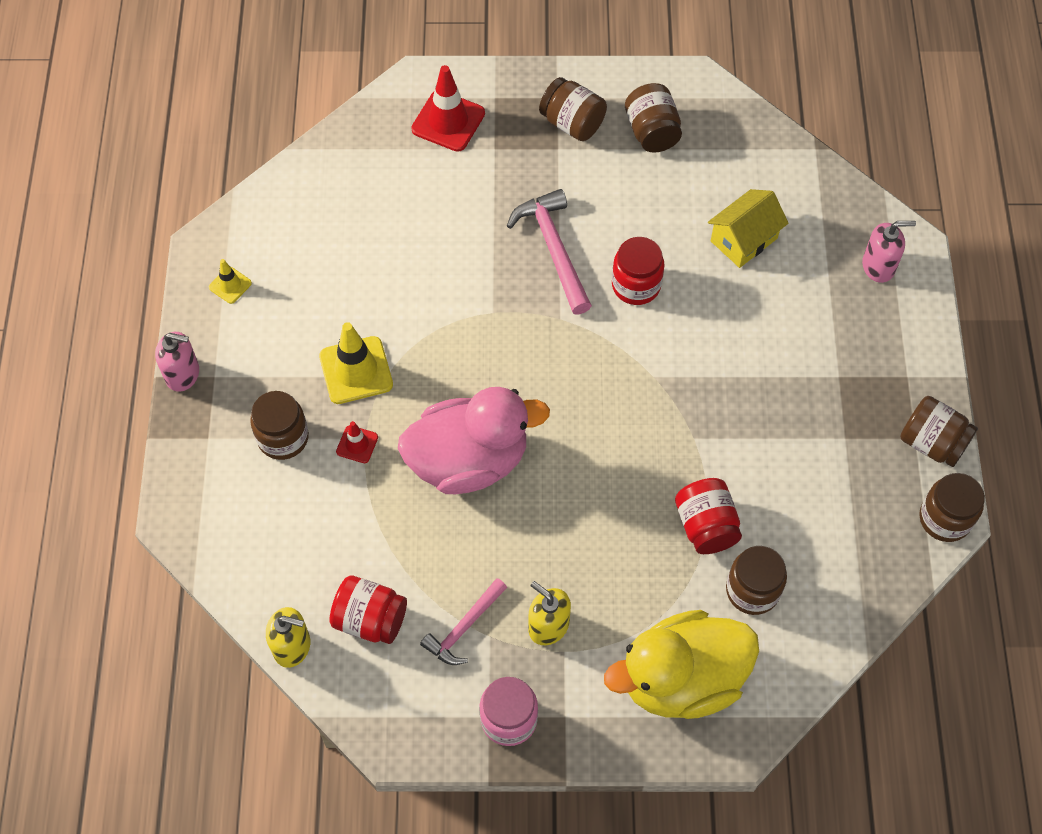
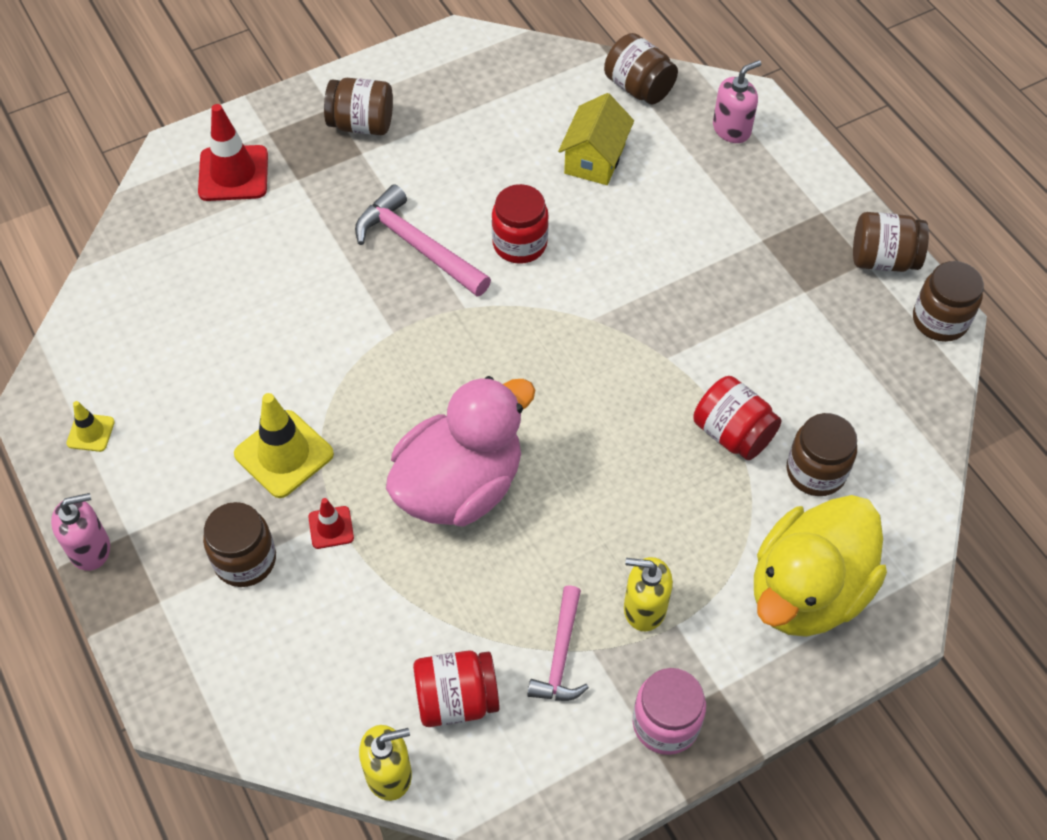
camera: 30 degrees left, 5 degrees down
(652, 132) = (445, 101): brown jar -> brown jar (638, 88)

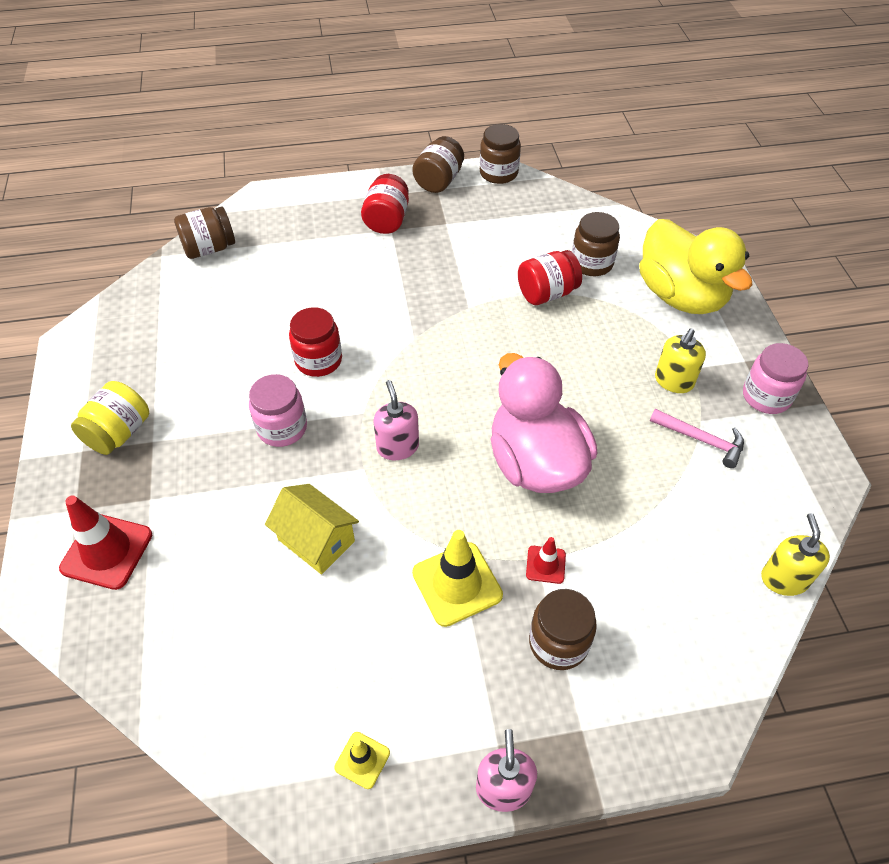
camera: 70 degrees left, 5 degrees down
(361, 124) = (119, 433): brown jar -> yellow jar
(417, 246) = (282, 428): pink hammer -> pink jar
(456, 699) = (726, 515): red jar -> red jar (387, 220)
(594, 159) = (262, 293): yellow house -> yellow house (316, 540)
(731, 129) = (283, 213): pink soap dispenser -> pink soap dispenser (397, 447)

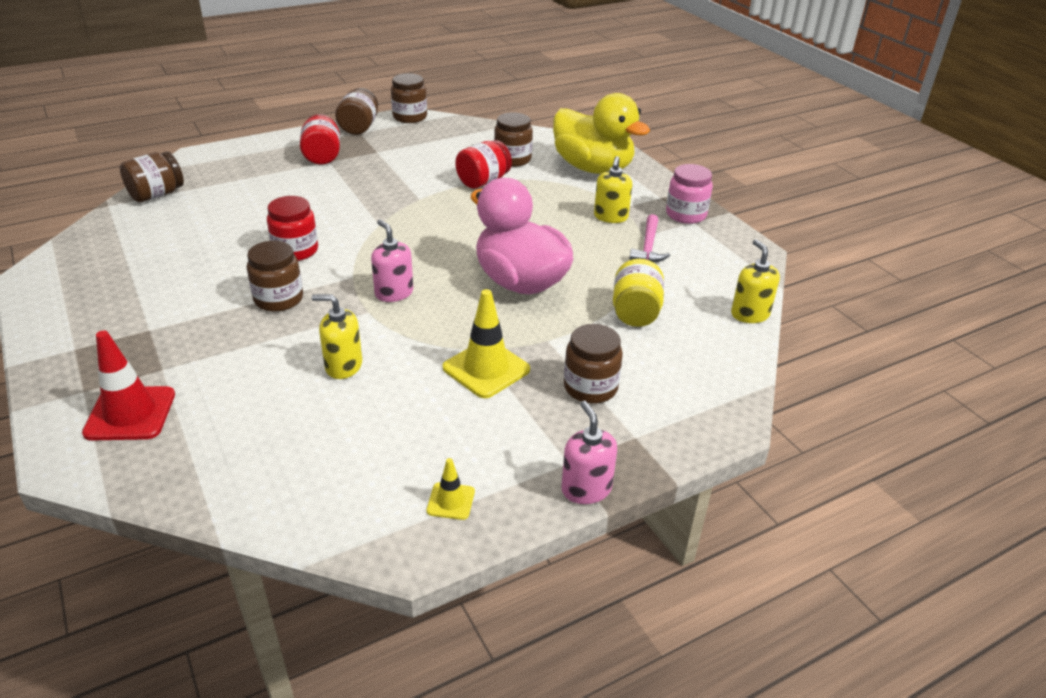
camera: 20 degrees left, 15 degrees down
(119, 433) = (110, 330): yellow jar -> yellow jar (635, 312)
(282, 428) = (278, 299): pink jar -> brown jar
(316, 540) = (343, 366): yellow house -> yellow soap dispenser
(545, 564) = (557, 342): red traffic cone -> none
(701, 440) = (648, 246): pink hammer -> pink hammer turned 90 degrees clockwise

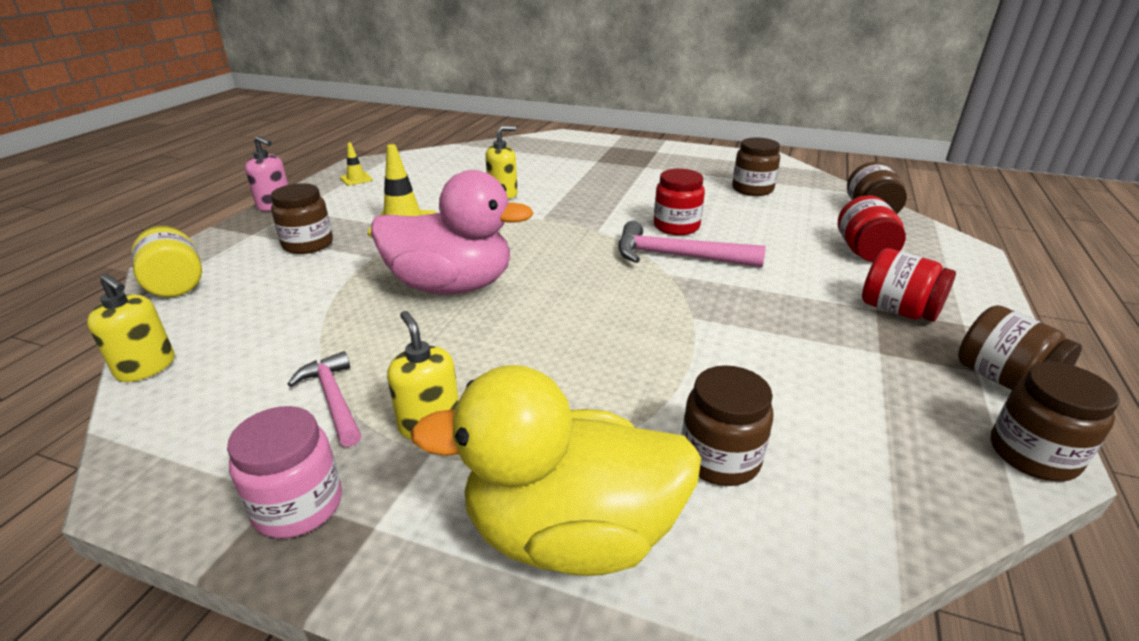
camera: 140 degrees right, 5 degrees down
(130, 414) = (571, 149): red traffic cone -> none
(278, 299) = (614, 201): brown jar -> brown jar (752, 189)
(349, 230) = (677, 256): none -> pink hammer
(394, 293) = (546, 234): pink soap dispenser -> none
(483, 181) = (678, 384): red jar -> red jar (864, 252)
(635, 312) = (301, 310): yellow jar -> yellow jar (176, 284)

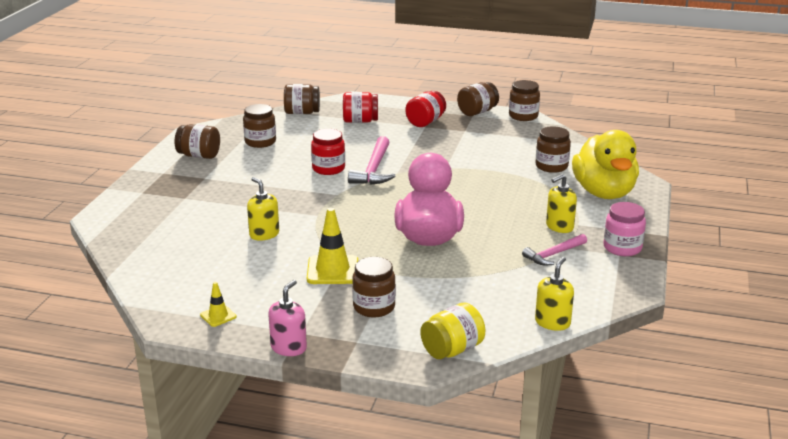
camera: 95 degrees left, 5 degrees down
(703, 163) = (199, 156): none -> brown jar

